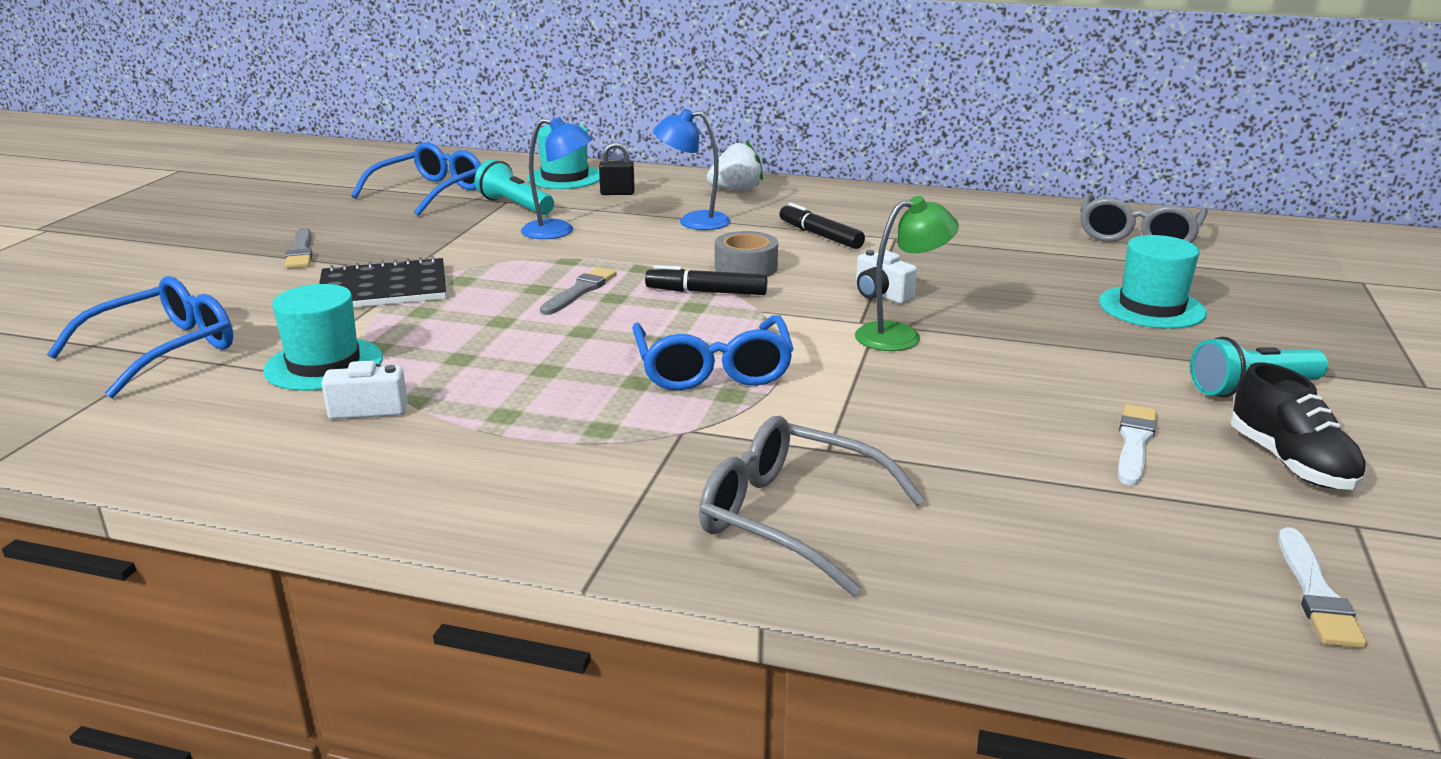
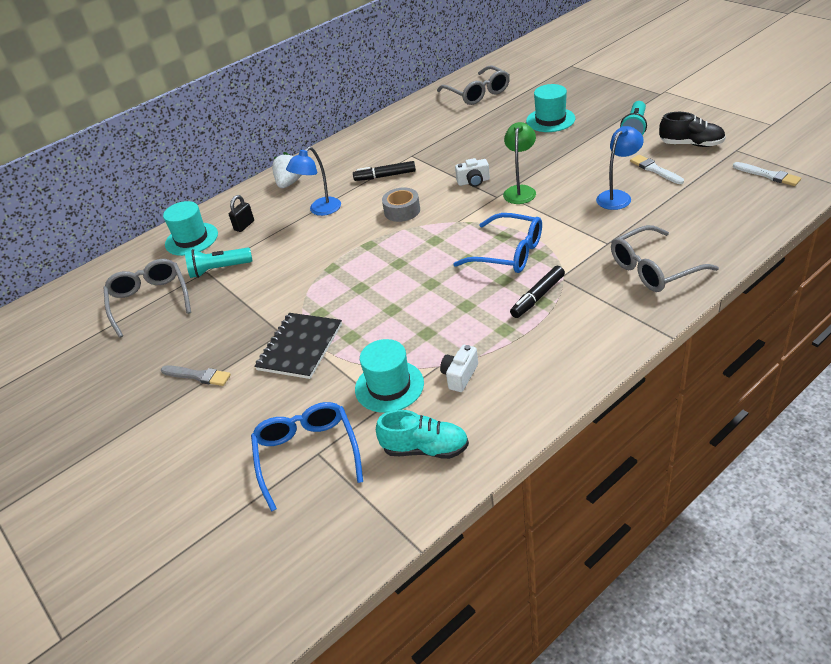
camera: 50 degrees left, 15 degrees up
(191, 425) = (425, 449): none -> turquoise shoe
(430, 192) = (149, 300): blue glasses -> grey glasses
(558, 231) = (281, 261): blue lamp -> blue lamp (617, 196)
(580, 291) = (378, 273): grey brush -> none
(706, 292) = (420, 231): black marker -> black marker (537, 297)

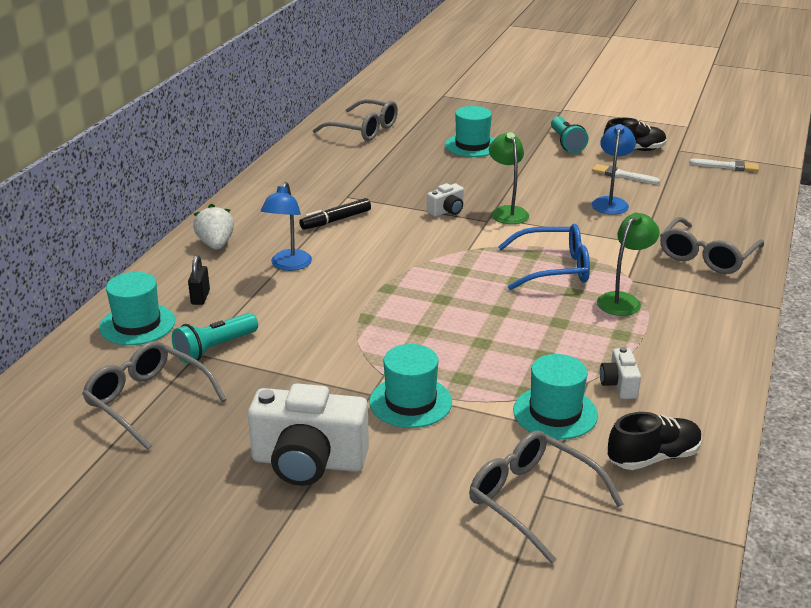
camera: 35 degrees left, 10 degrees down
(198, 376) = (308, 462): grey brush -> white camera
(300, 347) = (410, 402): black notebook -> turquoise hat
(307, 454) = (532, 500): blue glasses -> grey glasses
(402, 211) = (393, 250): grey tape -> none
(425, 449) = (653, 457): turquoise shoe -> black shoe
(537, 297) = (623, 300): black marker -> green lamp

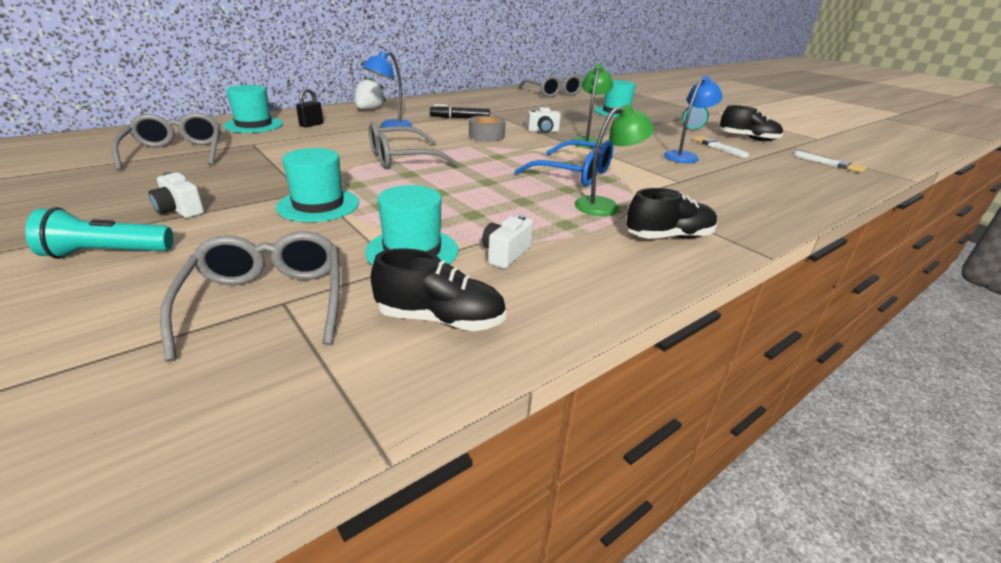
camera: 30 degrees right, 0 degrees up
(214, 348) = (266, 144): turquoise flashlight -> turquoise flashlight (106, 253)
(308, 462) = (180, 210): white camera -> white camera, size x0.48
(406, 242) = (486, 136): none -> grey tape
(701, 316) = (669, 237): none -> black shoe
(706, 256) = (733, 204): grey glasses -> grey glasses (401, 159)

